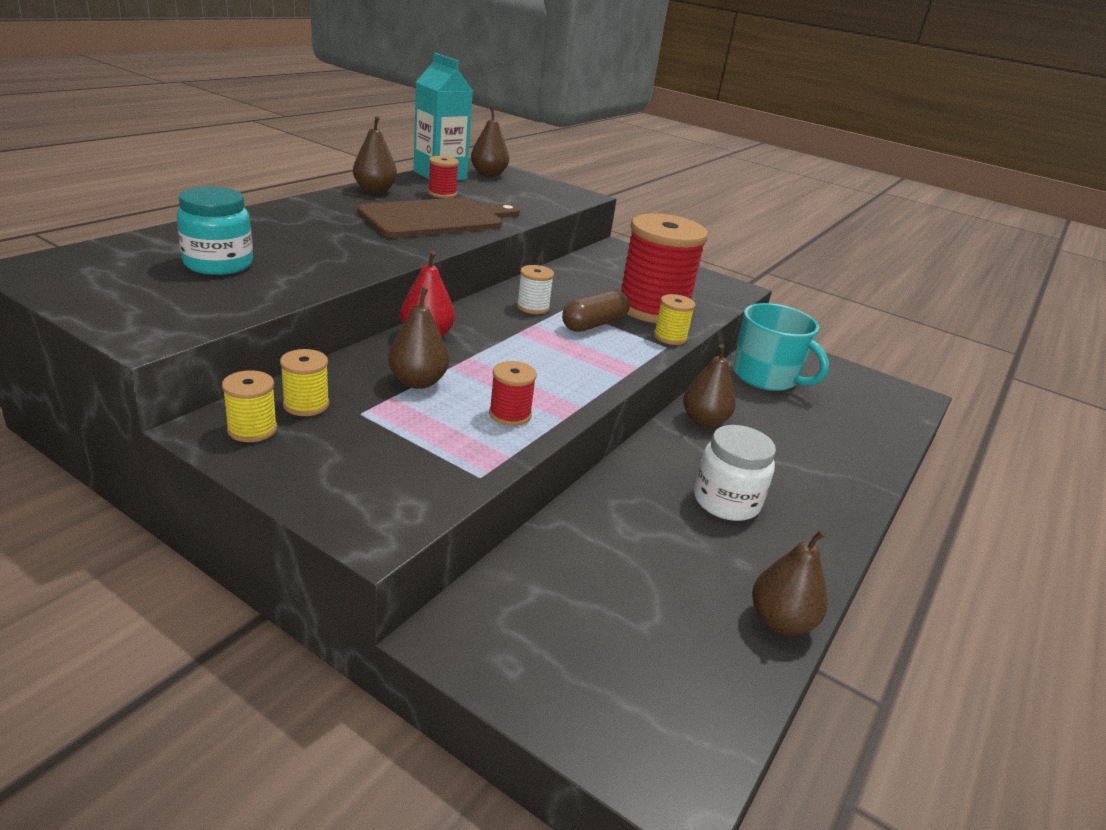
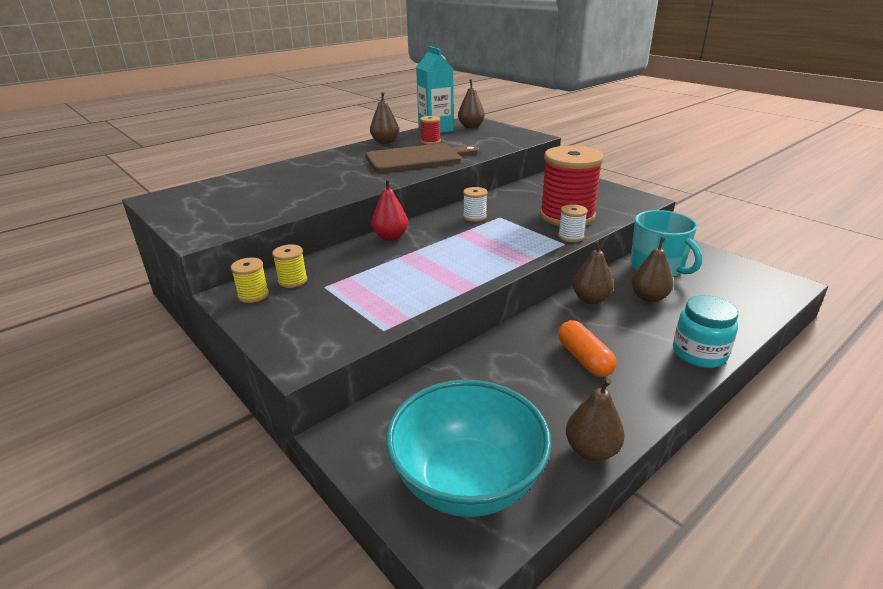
camera: 20 degrees right, 0 degrees up
(218, 264) = (261, 193): turquoise jar -> turquoise jar (699, 353)
(418, 382) = (370, 267): brown pear -> brown pear (649, 297)
(510, 414) = (423, 289): red spool -> none
(594, 324) = (515, 228): brown capsule -> none
(647, 681) = (467, 481): none -> turquoise bowl
(670, 337) = (571, 237): yellow spool -> white spool
(726, 501) = (584, 359): white jar -> orange capsule

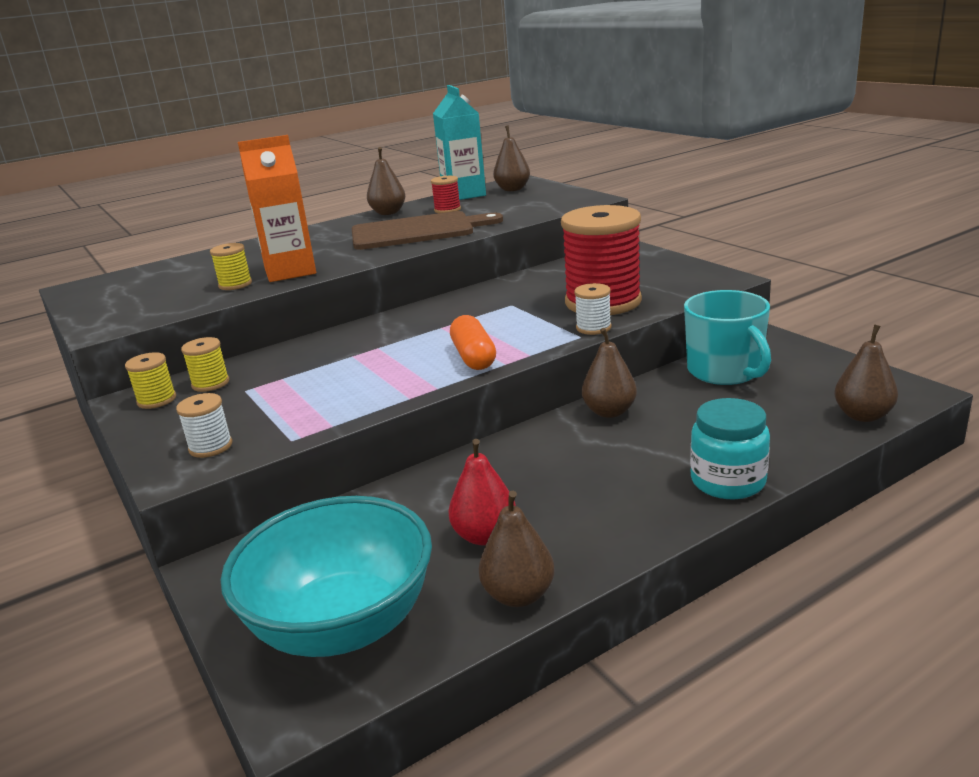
camera: 10 degrees right, 5 degrees down
(294, 199) = (235, 284): none -> yellow spool
(334, 189) = (290, 271): none -> orange carton
(390, 237) = (356, 331): red pear -> red pear (485, 536)
(474, 217) = (477, 305): white spool -> white spool (210, 447)
(584, 359) = (563, 485): orange capsule -> orange capsule (473, 357)
(649, 297) = (693, 409): brown pear -> brown pear (863, 416)

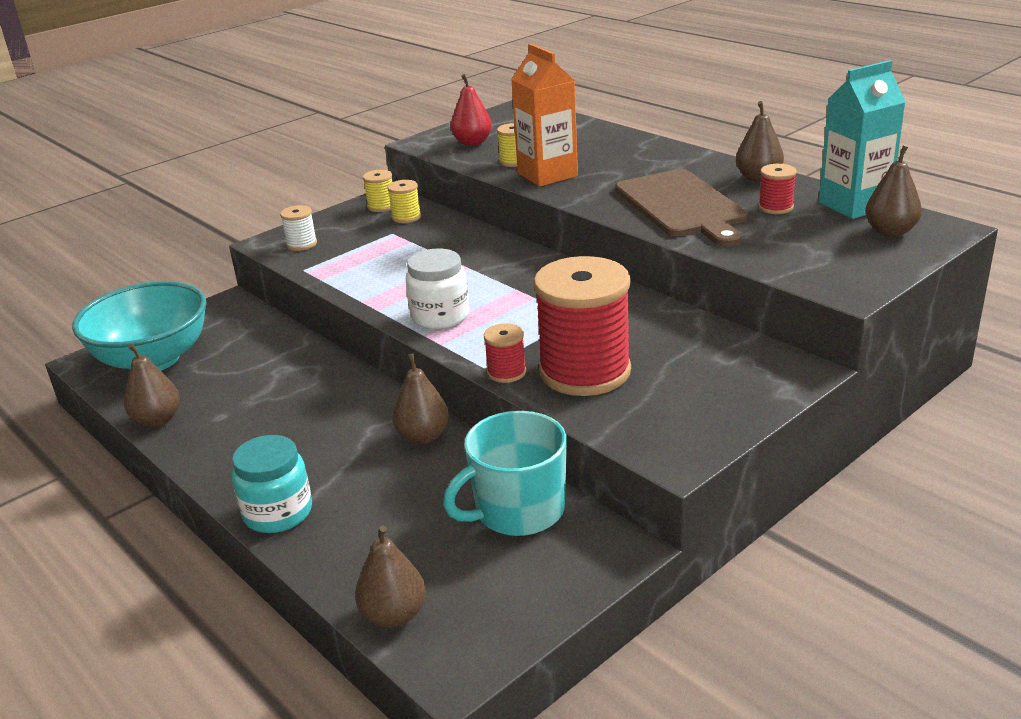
camera: 80 degrees right, 5 degrees up
(473, 357) = (440, 316): orange capsule -> white jar
(485, 536) = (232, 396): red pear -> red pear (472, 143)
(593, 328) = (506, 372): white spool -> red spool

